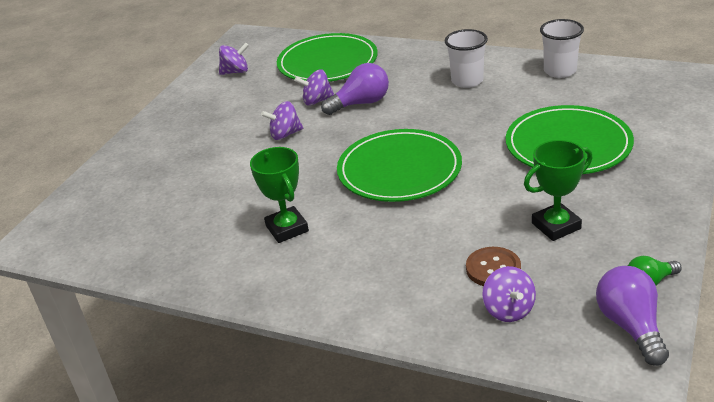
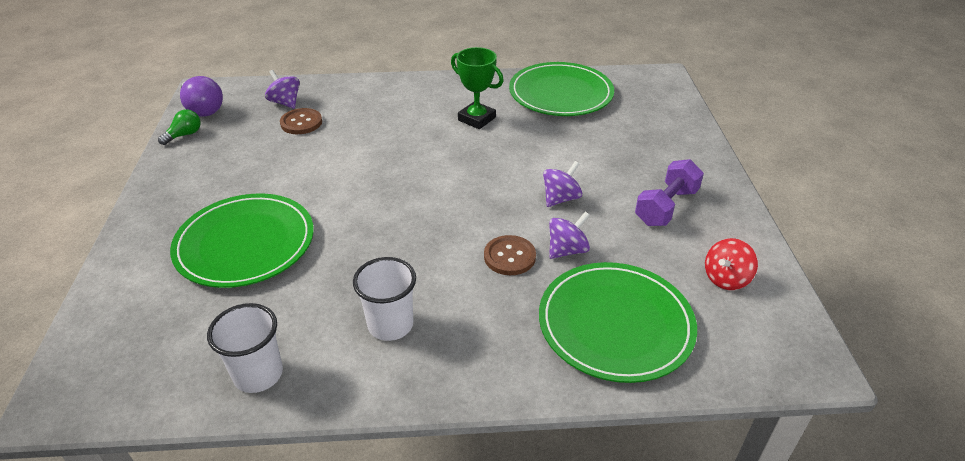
camera: 150 degrees right, 5 degrees up
(214, 115) = (666, 207): none -> purple dumbbell
(235, 72) = (726, 278): purple spinning top -> red spinning top
(361, 103) = (509, 257): purple light bulb -> brown button
(399, 170) = (413, 183): green plate -> green plate (560, 93)
(556, 226) = (255, 160): green trophy -> none

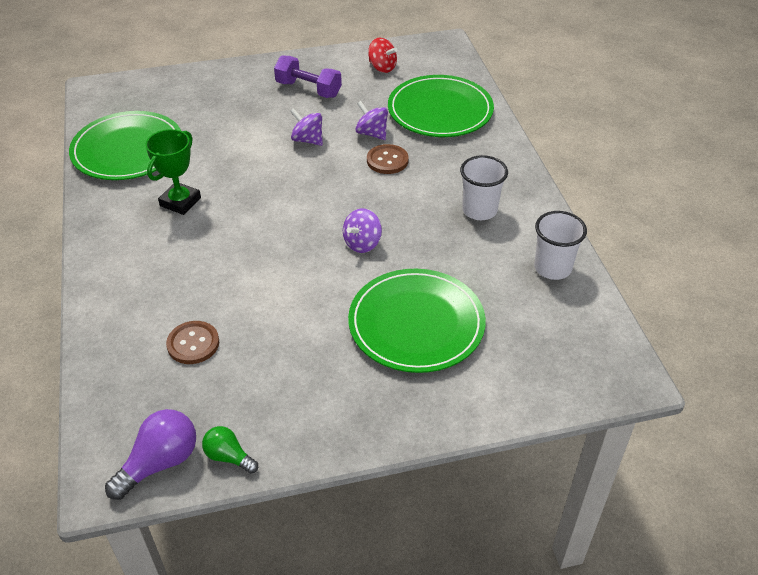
camera: 100 degrees left, 5 degrees up
(285, 102) = (143, 374): purple spinning top -> purple spinning top (362, 243)

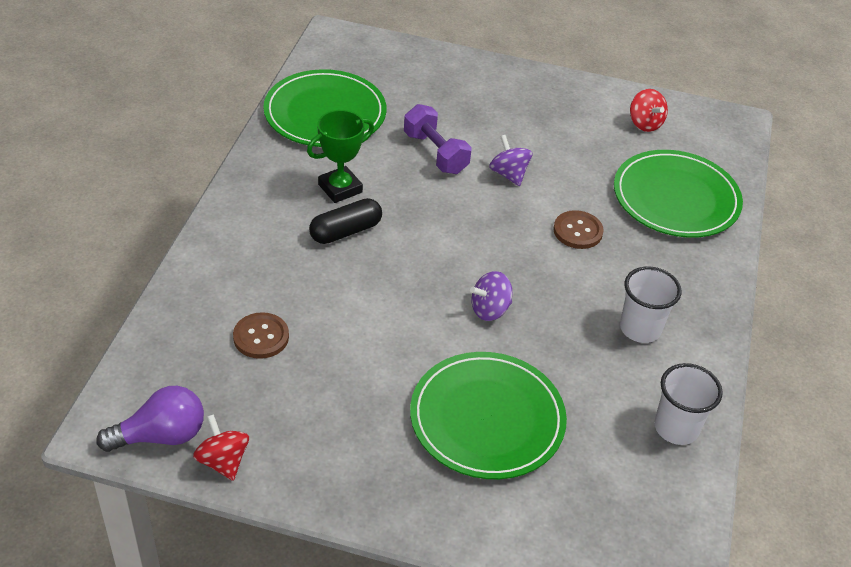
camera: 25 degrees right, 0 degrees up
(208, 232) = (345, 231): none -> black capsule
(229, 457) = (223, 461): green light bulb -> red spinning top
(308, 89) = (547, 118): purple dumbbell -> purple dumbbell (435, 153)
(372, 133) = (582, 194): purple spinning top -> none

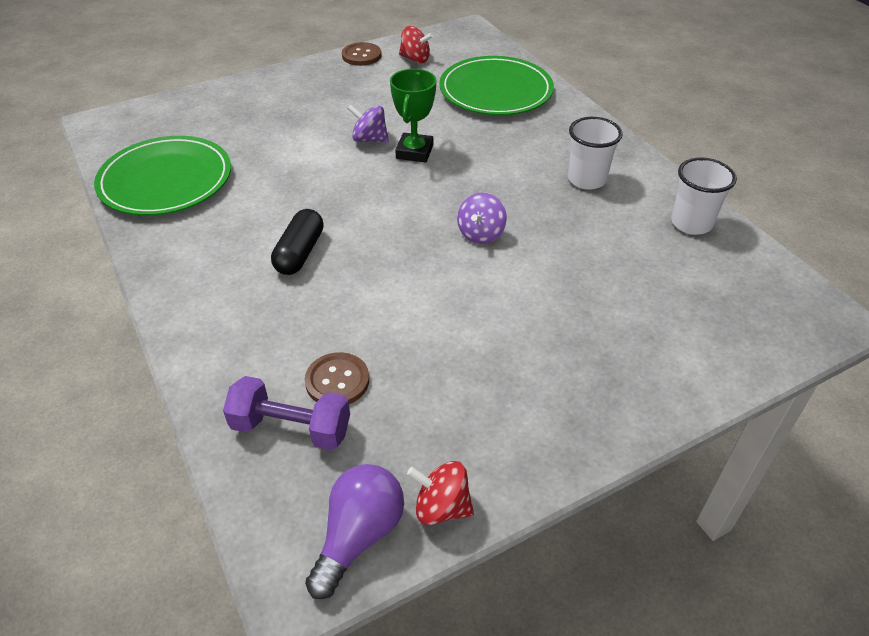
camera: 40 degrees left, 0 degrees up
(340, 188) = (252, 225): green trophy -> green trophy (414, 152)
(435, 153) = (296, 157): purple dumbbell -> purple dumbbell (291, 428)
(487, 418) = (582, 307): green plate -> none
(578, 231) = (465, 146): brown button -> brown button (361, 56)

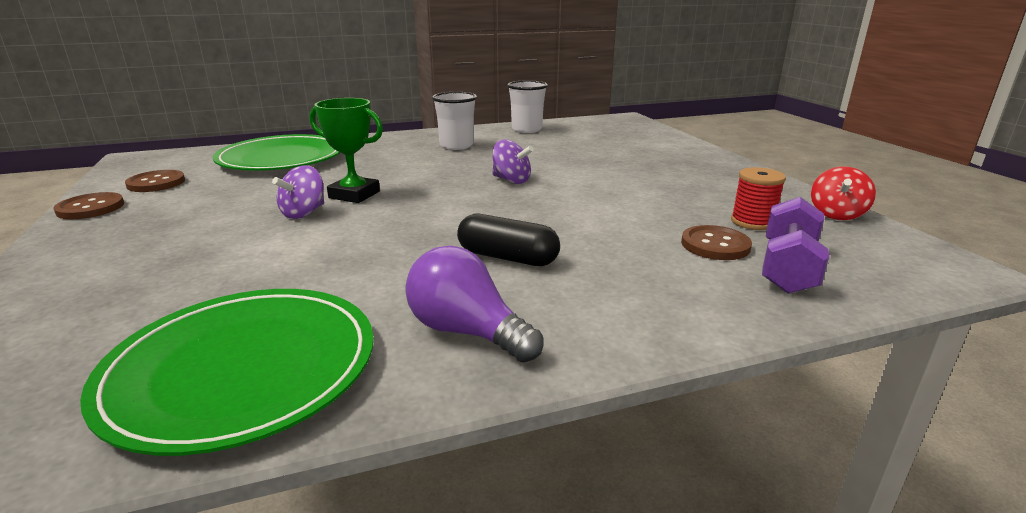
camera: 80 degrees left, 20 degrees down
(358, 536) = (890, 243): purple light bulb -> purple light bulb (467, 332)
(401, 419) = (752, 222): none -> red spool
(415, 59) = (156, 183): red spinning top -> brown button

